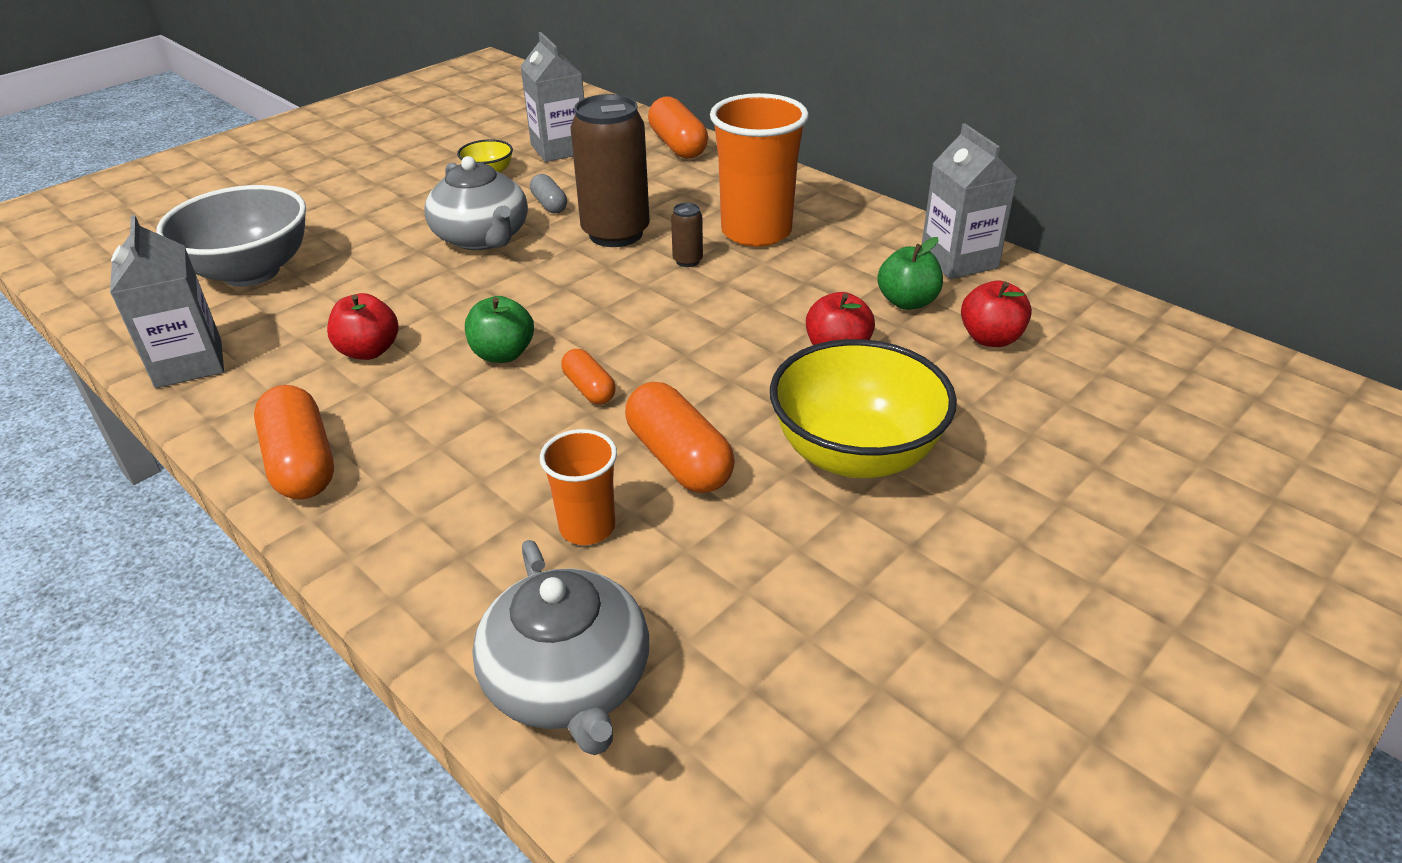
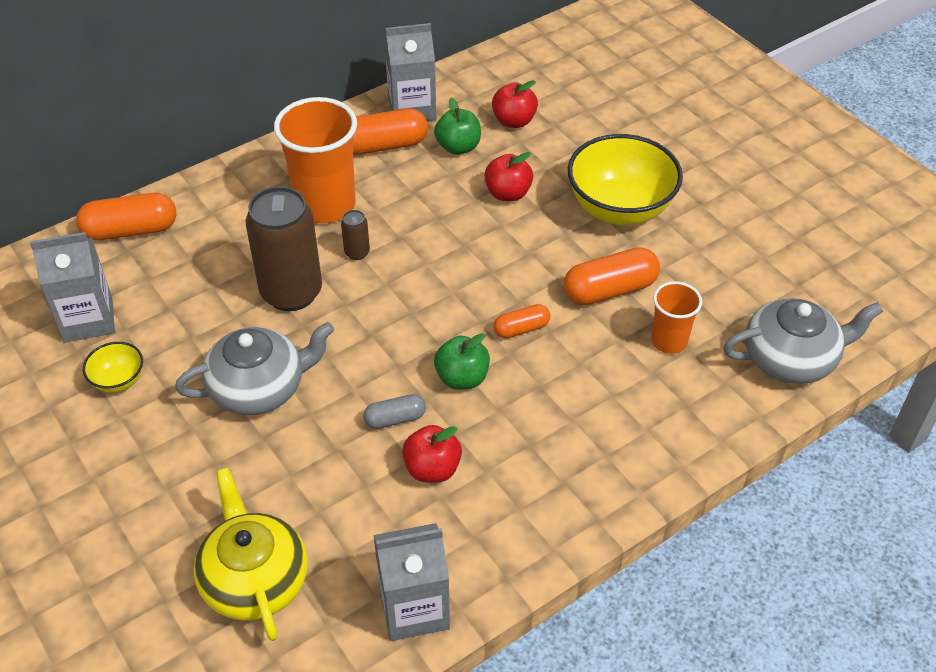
camera: 80 degrees left, 10 degrees up
(251, 272) = (254, 579): grey bowl -> yellow teapot
(301, 463) = (577, 504): orange capsule -> orange capsule (384, 145)
(549, 204) = (213, 335): grey capsule -> grey capsule (395, 419)

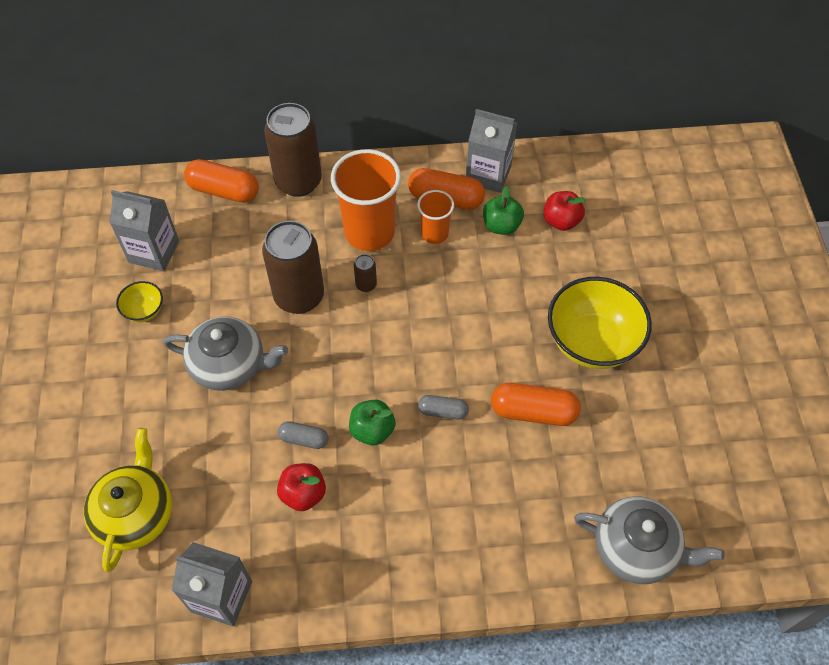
camera: 30 degrees right, 10 degrees up
(212, 190) = (298, 182): none -> brown can
(508, 193) = (512, 286): red apple -> none
(521, 329) = (443, 411): orange capsule -> grey capsule
(669, 341) = (549, 481): orange cup -> orange cup (434, 234)

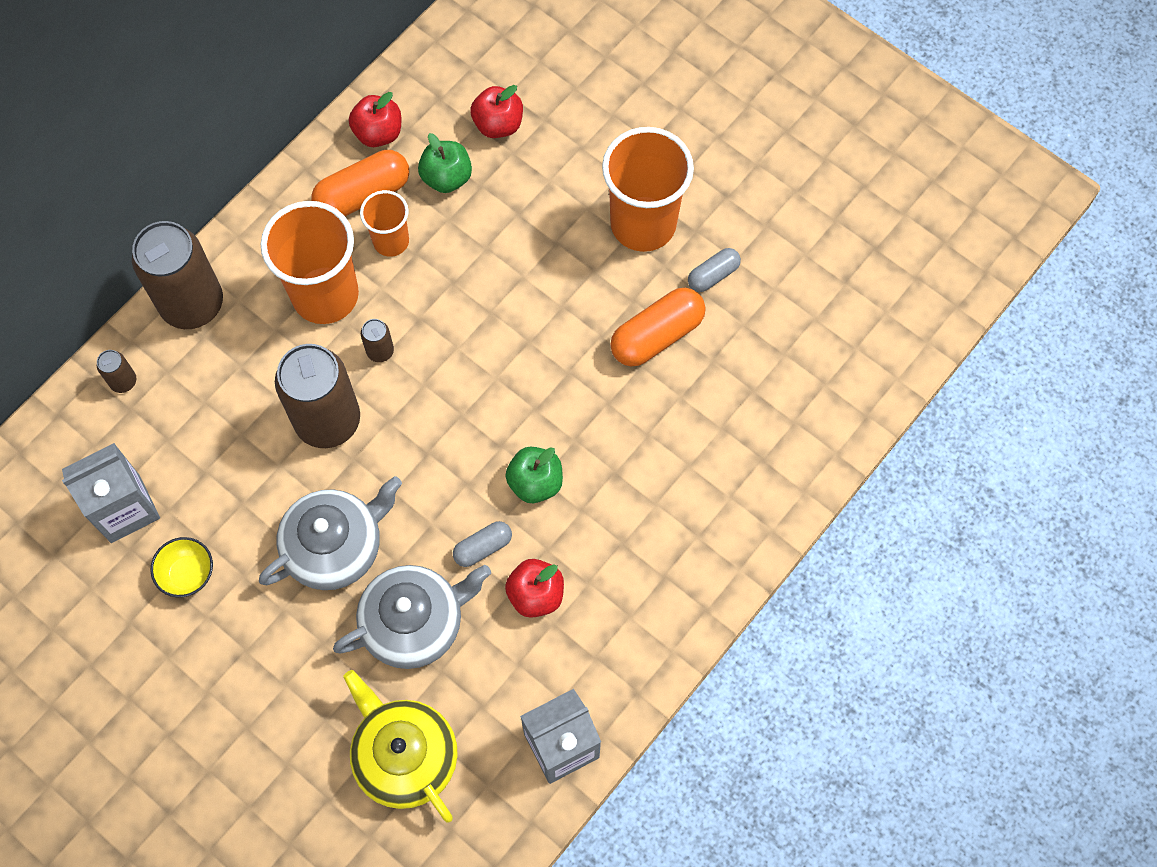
camera: 45 degrees left, 10 degrees up
(224, 191) = (123, 381): orange capsule -> brown can
(443, 411) = (579, 407): grey capsule -> grey capsule (713, 275)
(488, 174) = (378, 133): grey carton -> red apple
(592, 342) = (643, 224): yellow bowl -> orange cup
(636, 548) = (853, 377): grey teapot -> grey teapot (414, 622)

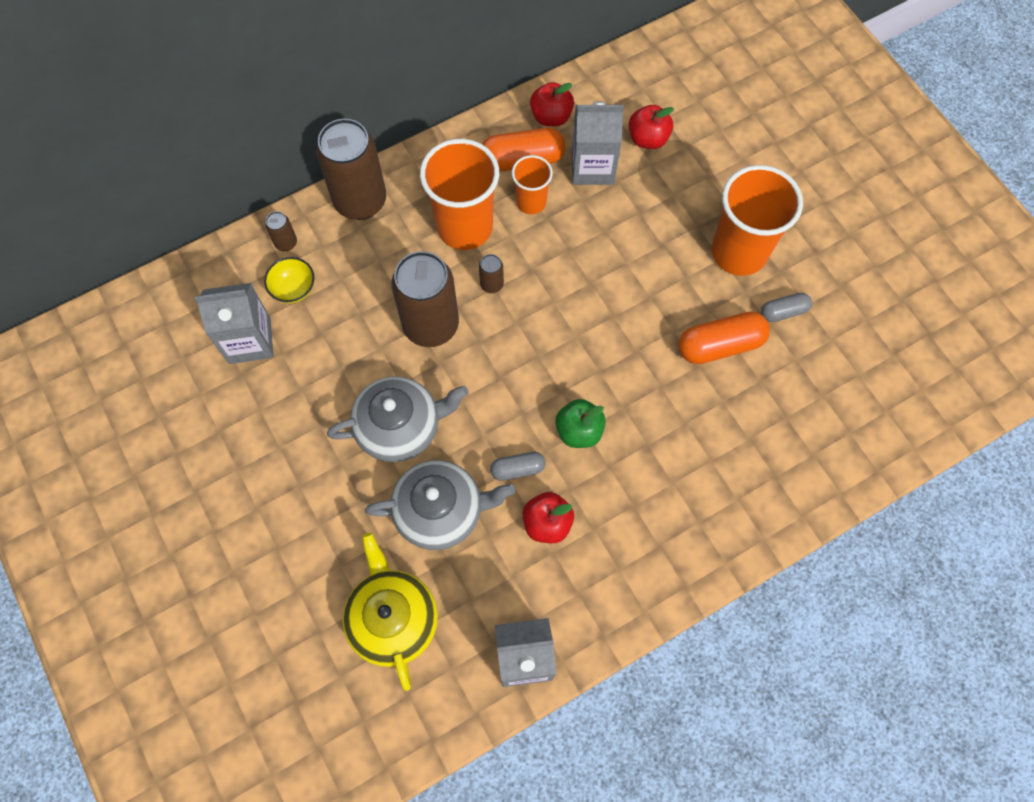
camera: 20 degrees right, 0 degrees up
(187, 574) = (277, 408): yellow bowl -> yellow bowl (294, 289)
(446, 177) = (592, 167): green apple -> grey carton

